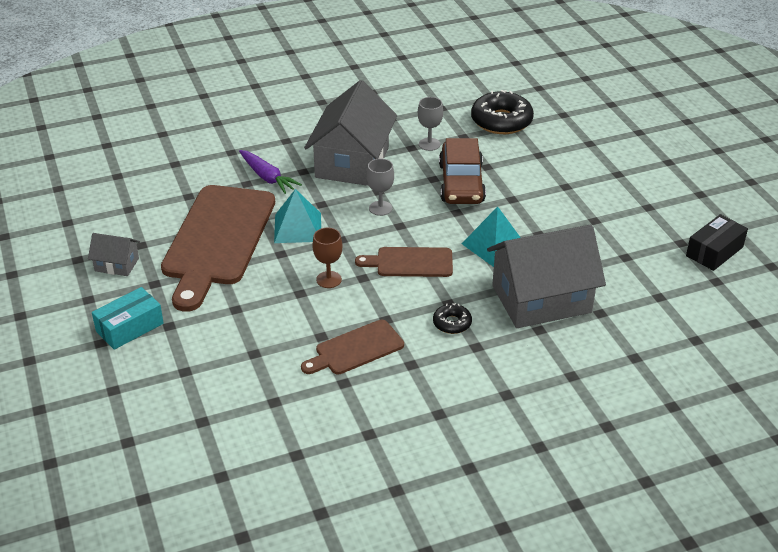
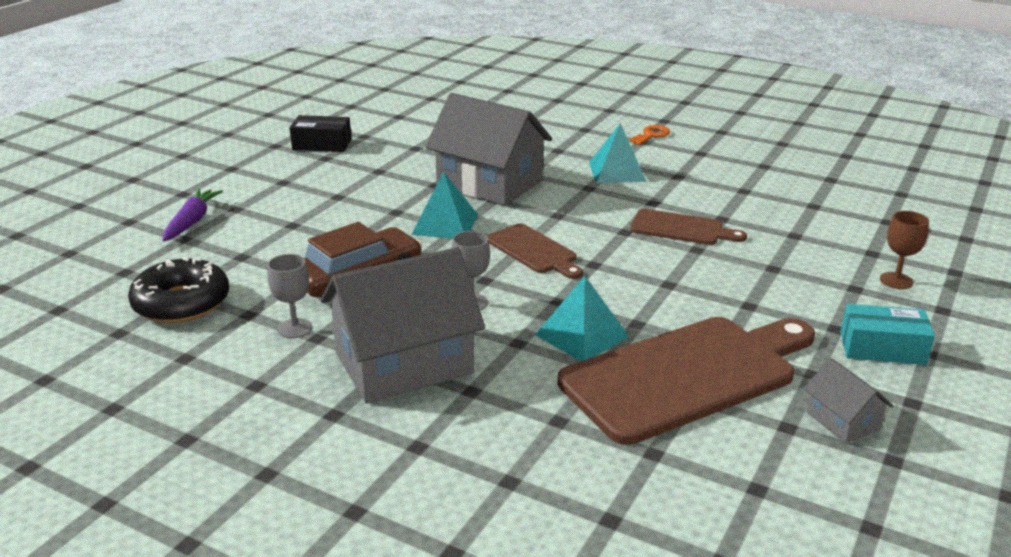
camera: 130 degrees left, 10 degrees down
(267, 177) = (523, 410): purple carrot -> purple carrot (192, 221)
(329, 279) = (626, 278): brown goblet -> brown goblet (896, 281)
(452, 323) = (580, 205): black donut -> none
(488, 382) = (617, 171): none -> turquoise pyramid
(545, 464) = (651, 135): none -> orange key

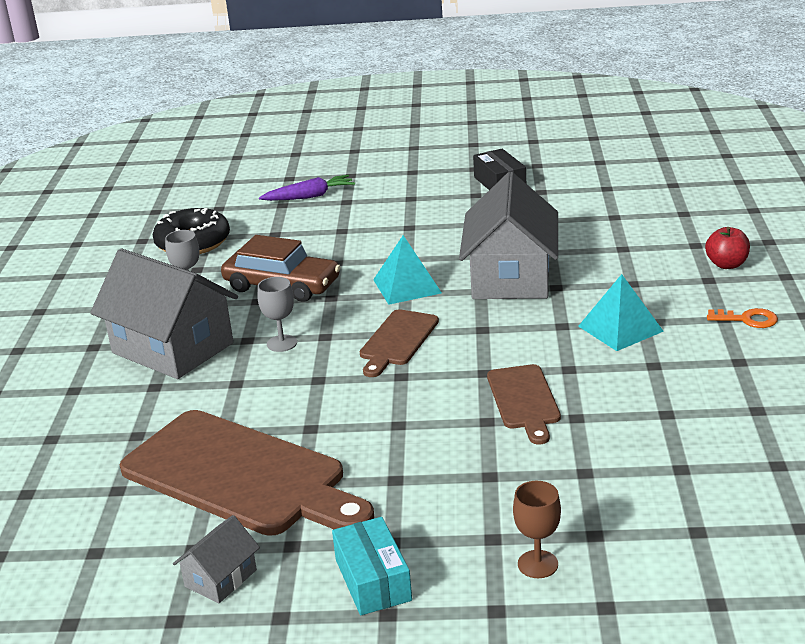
camera: 65 degrees right, 0 degrees up
(572, 119) = (726, 264): none -> red apple
(581, 335) = (269, 407): turquoise pyramid -> none

